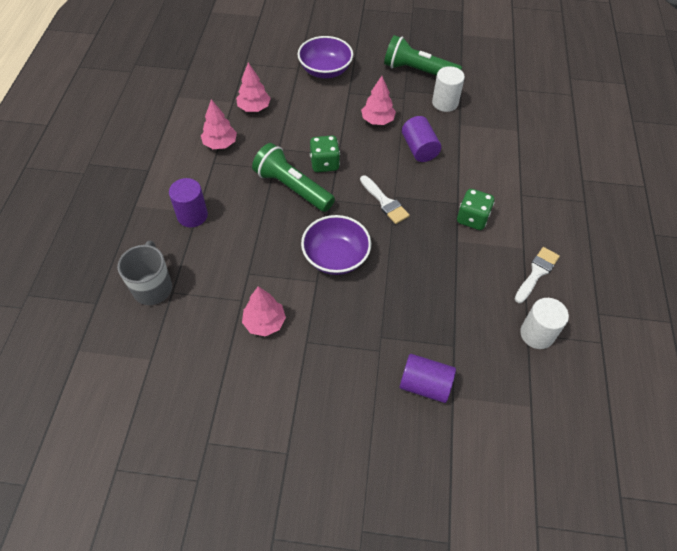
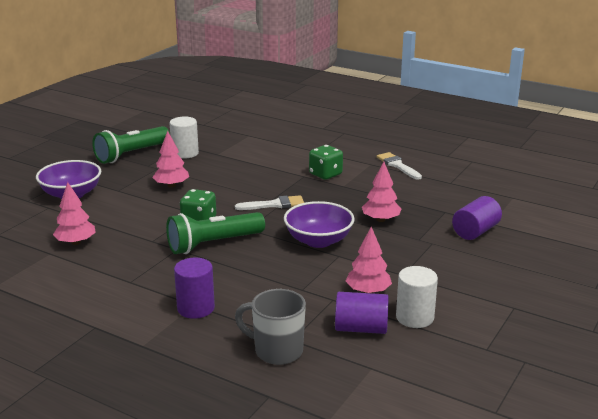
camera: 65 degrees left, 30 degrees down
(220, 144) = (106, 272): pink tree -> pink tree (380, 220)
(419, 149) = (227, 176): purple cylinder -> purple cylinder (361, 328)
(537, 334) = (452, 179): white cylinder -> white cylinder (414, 317)

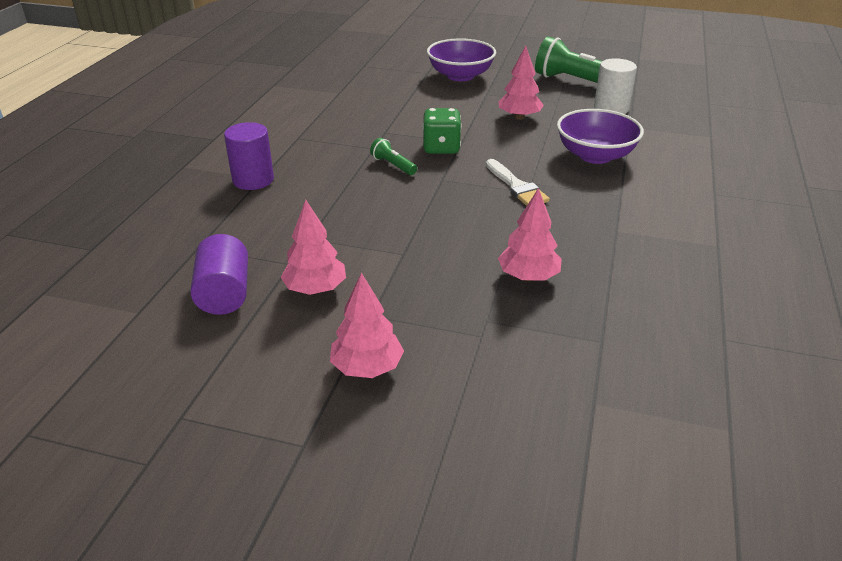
camera: 75 degrees right, 10 degrees up
(76, 242) = (363, 98): pink tree -> pink tree (367, 367)
(213, 244) = (393, 165): green flashlight -> green flashlight, size x0.46
(277, 351) = (173, 241): grey mug -> none
(318, 240) = (436, 232): purple bowl -> purple bowl (595, 155)
(325, 174) = (641, 210): green dice -> none
(397, 165) = (739, 272): white brush -> none
(414, 317) = (256, 337): white cylinder -> none
(475, 231) = (548, 383): purple cylinder -> none

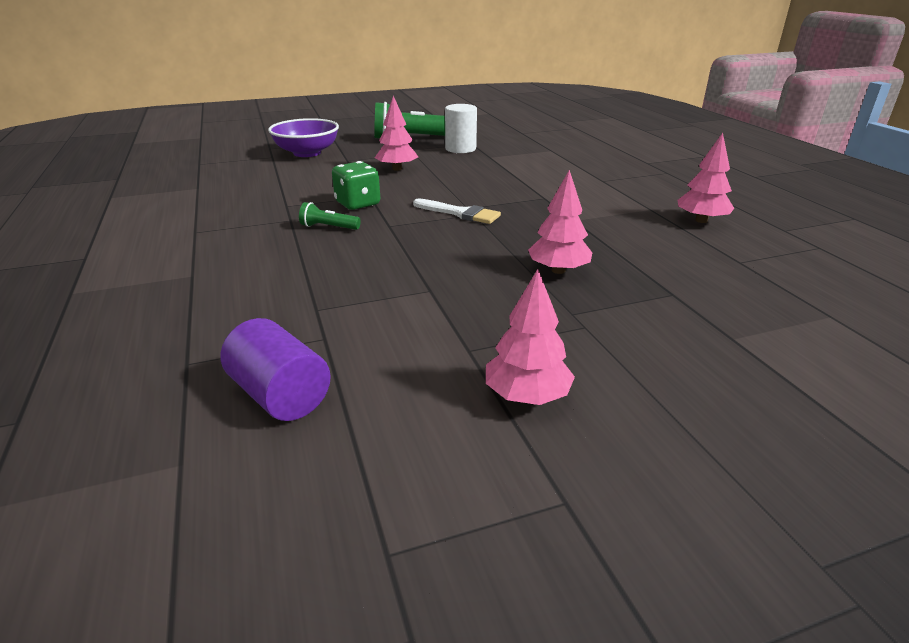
camera: 35 degrees left, 5 degrees down
(253, 180) = (184, 279): purple cylinder -> none
(315, 289) = (382, 350): pink tree -> pink tree (701, 220)
(595, 155) = (491, 179): purple bowl -> none

